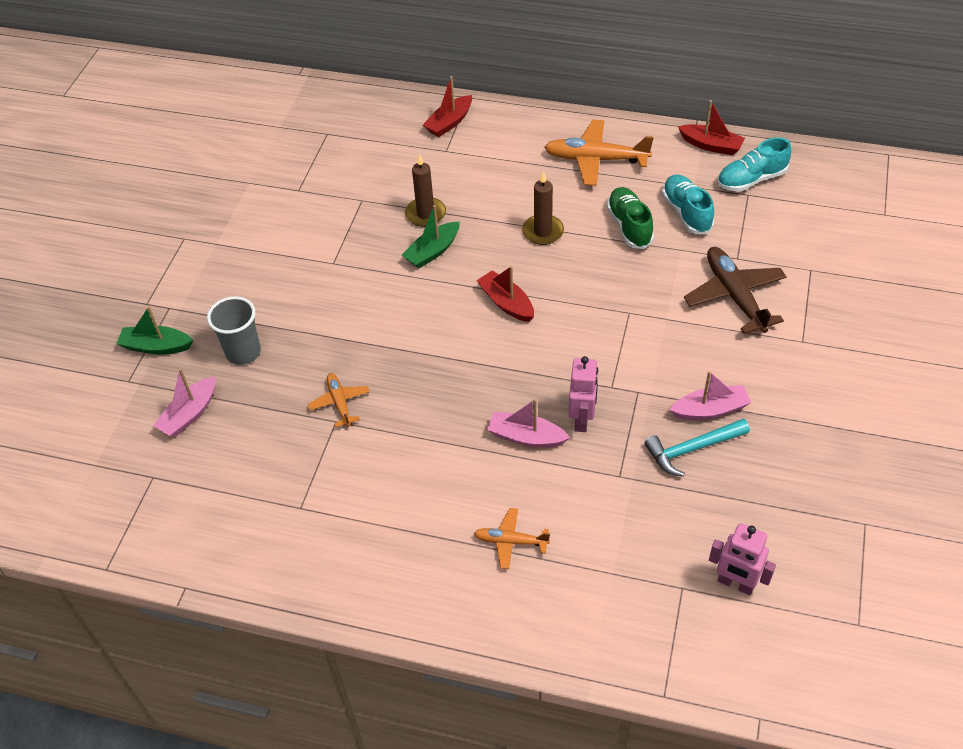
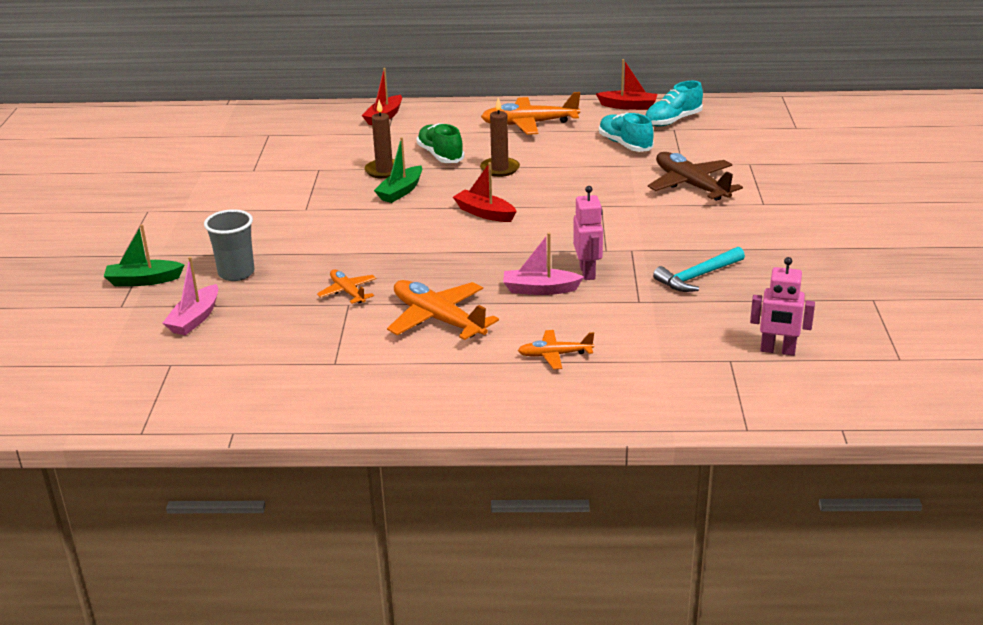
camera: 15 degrees left, 20 degrees down
(414, 463) = (438, 319): none -> orange plane
(629, 226) = (577, 157): green shoe -> green shoe (440, 155)
(710, 410) = (702, 252): pink boat -> none

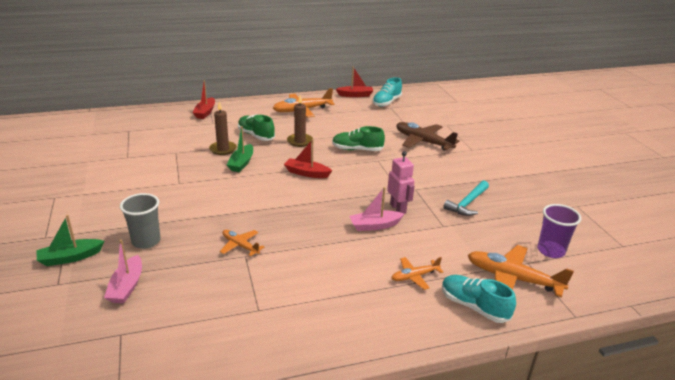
camera: 20 degrees left, 0 degrees up
(438, 319) = (318, 259): orange plane -> orange plane (513, 279)
(578, 188) = (357, 149): none -> green shoe
(625, 144) = (368, 119): turquoise shoe -> turquoise shoe (474, 306)
(777, 350) = (551, 251): pink robot -> purple cup

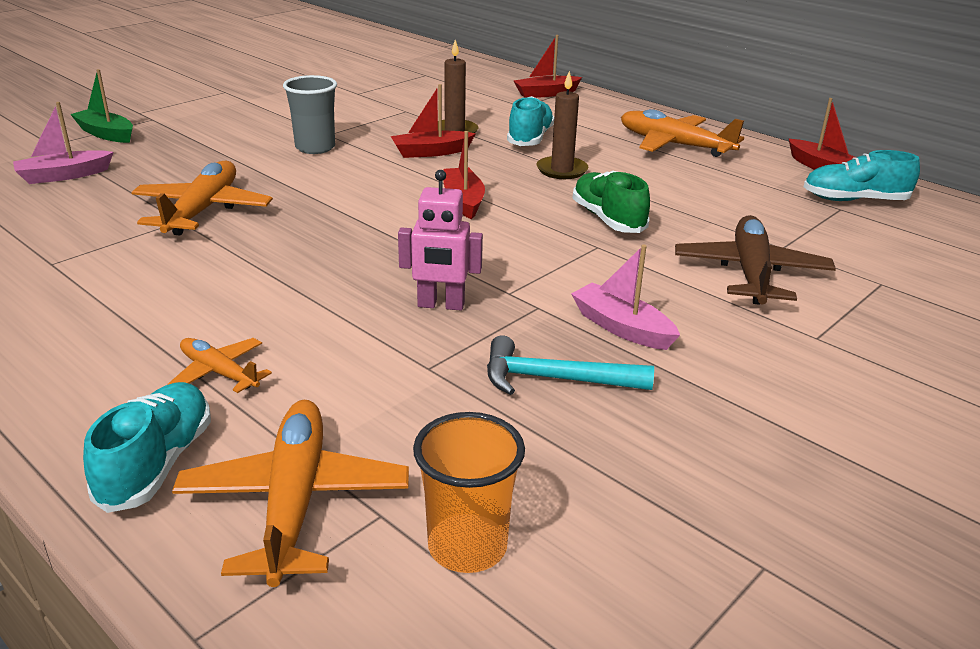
camera: 60 degrees right, 0 degrees up
(146, 241) = (169, 157): grey cup -> grey cup (315, 148)
(240, 246) = (202, 211): orange plane -> orange plane, size x1.80
(241, 163) = (431, 152): green boat -> red boat
(256, 135) = (530, 138): green shoe -> turquoise shoe
(375, 225) = (357, 296): pink boat -> pink boat (622, 328)
(398, 208) = (441, 305): pink robot -> pink robot turned 60 degrees clockwise
(551, 251) = (467, 547): purple cup -> orange cup

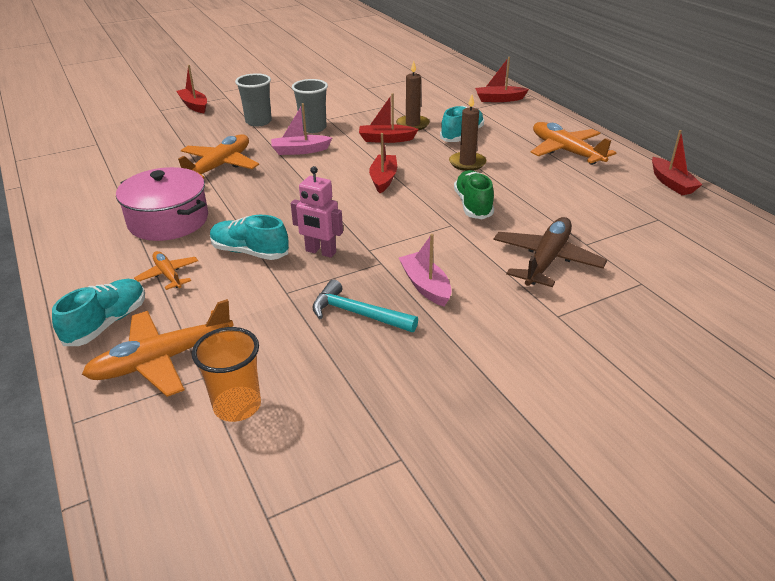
camera: 20 degrees right, 5 degrees up
(64, 175) = (155, 133): pink boat -> pink boat (300, 151)
(106, 134) = (194, 106): green boat -> red boat
(167, 294) = (168, 220): none -> pink pot
(225, 146) = (258, 122): none -> grey cup
(294, 502) = (163, 360): orange plane -> orange plane turned 135 degrees counterclockwise
(854, 200) = (675, 213): turquoise shoe -> turquoise shoe (250, 252)

